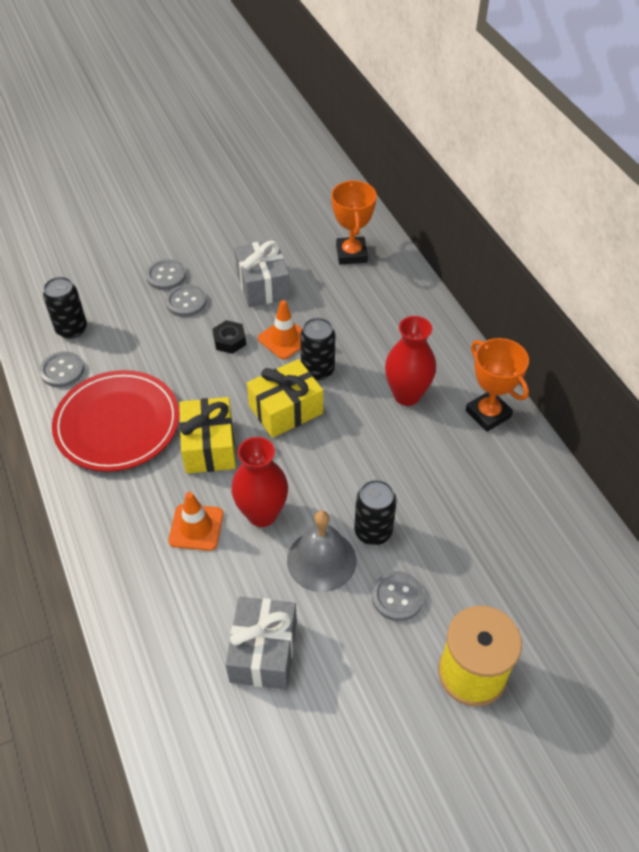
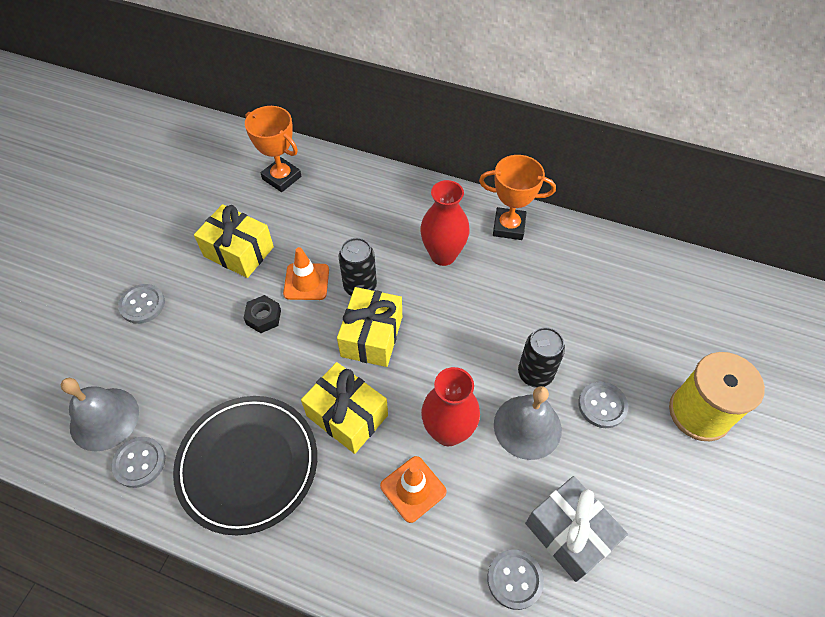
camera: 45 degrees left, 5 degrees up
(71, 329) = (104, 419): black can -> grey bell
(117, 424) = (248, 464): red plate -> black plate
(186, 302) = (187, 313): grey button -> grey button (514, 579)
(263, 285) = (238, 251): grey gift -> yellow gift

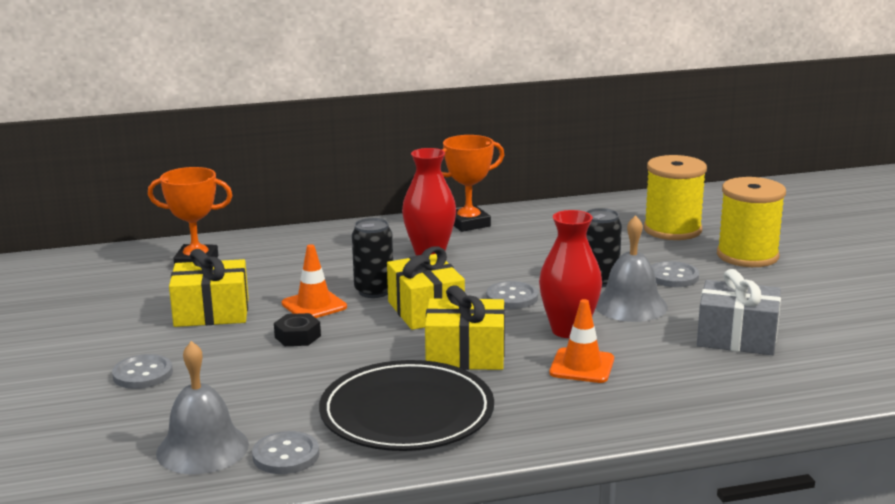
camera: 35 degrees left, 35 degrees down
(514, 579) = (728, 373): grey button -> grey button (512, 297)
(669, 331) = (672, 230): none -> yellow spool

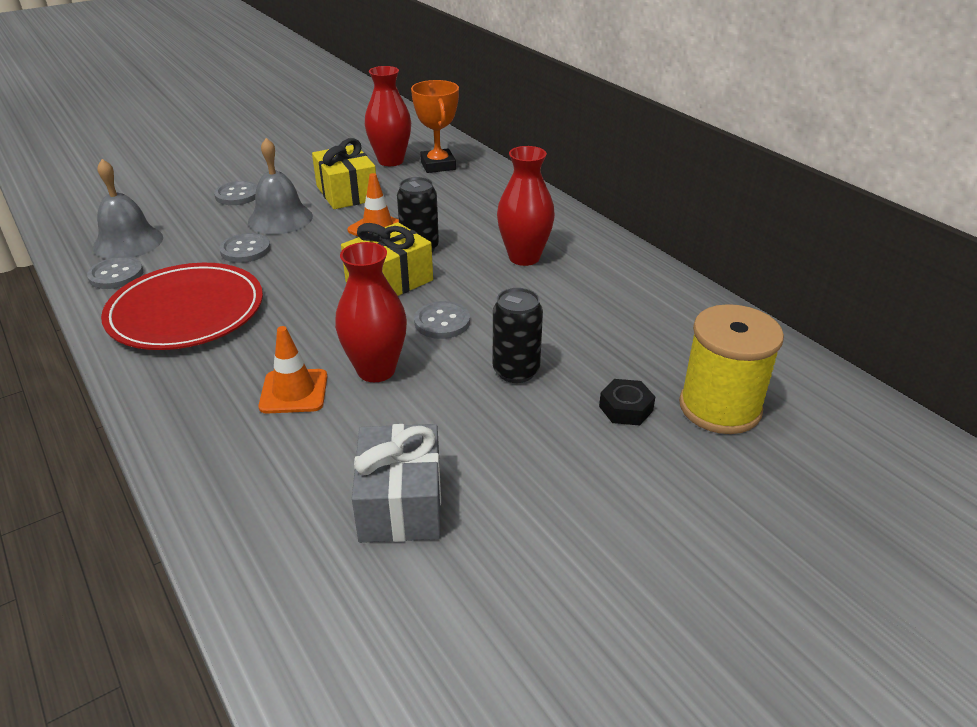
camera: 70 degrees right, 15 degrees up
(154, 283) = (391, 161): none -> red vase
(297, 336) = (315, 235): black nut -> black nut (625, 408)
(407, 413) = (186, 312): black plate -> red plate
(465, 355) = (302, 319): yellow gift -> none
(468, 224) = (617, 263): orange trophy -> none
(630, 305) = (459, 404): grey bell -> grey bell (280, 218)
(673, 276) = (562, 427): grey button -> grey button (245, 250)
(747, 256) = (679, 489): yellow spool -> none

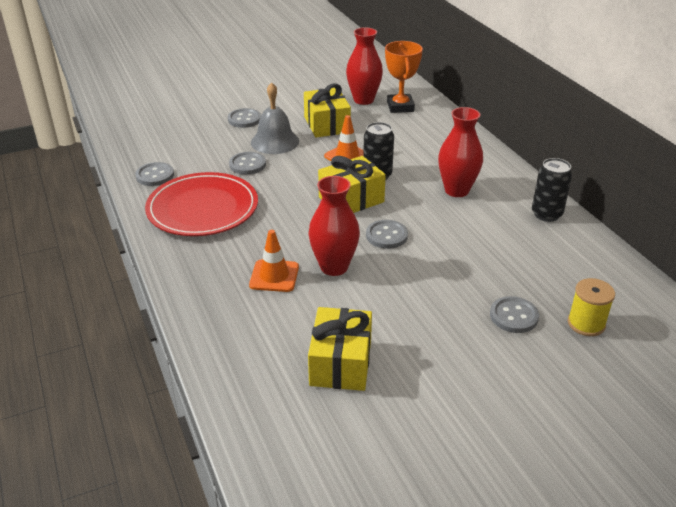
camera: 10 degrees right, 0 degrees up
(128, 242) = (164, 150): grey bell -> none
(400, 503) = (340, 363): grey gift -> yellow gift
(516, 371) = (436, 279): black can -> black can (546, 214)
(625, 408) = (513, 316): black nut -> grey button
(720, 407) = (586, 324): yellow spool -> yellow spool, size x0.61

